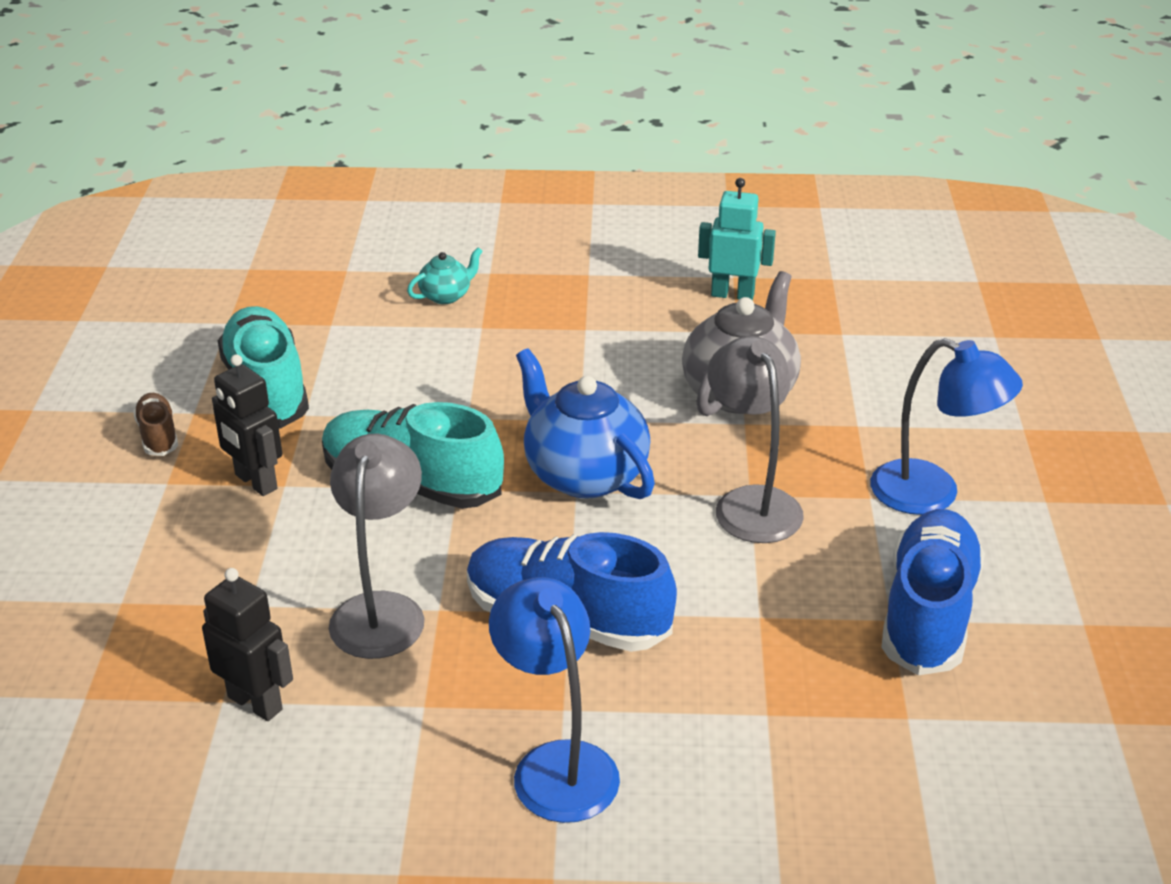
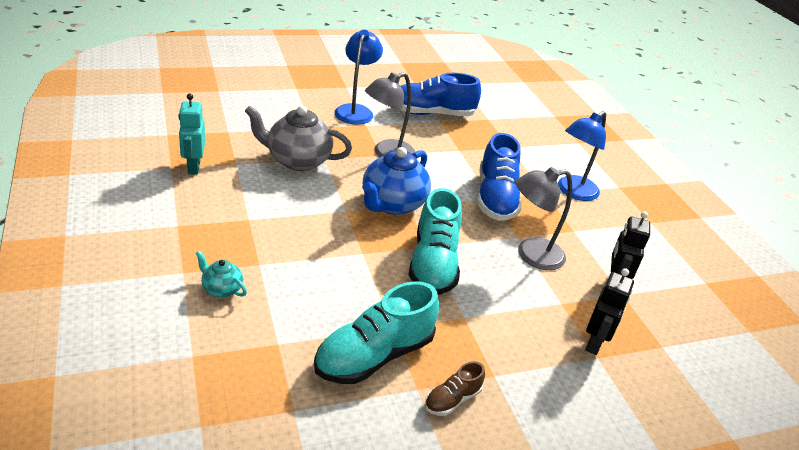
camera: 115 degrees left, 0 degrees up
(255, 482) = (469, 331): black robot -> black robot (594, 343)

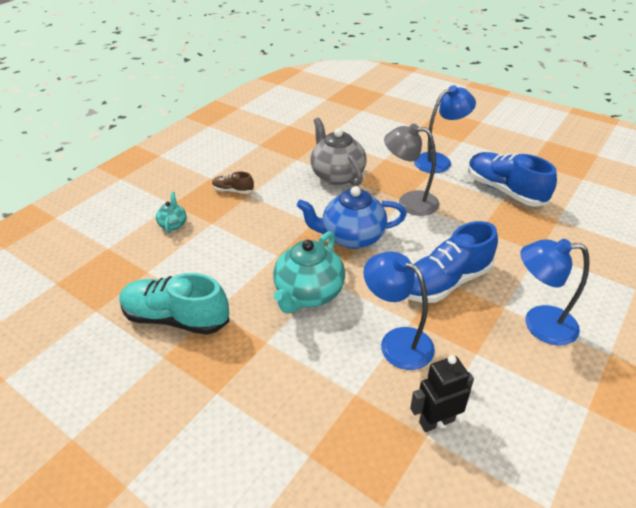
camera: 60 degrees right, 5 degrees up
(193, 167) = (271, 150): turquoise robot -> none
(433, 264) = (309, 293): turquoise shoe -> turquoise teapot
(452, 399) = (168, 381): brown shoe -> brown shoe (233, 190)
(531, 255) = (397, 342): grey lamp -> blue lamp
(594, 343) = (326, 444): black robot -> none

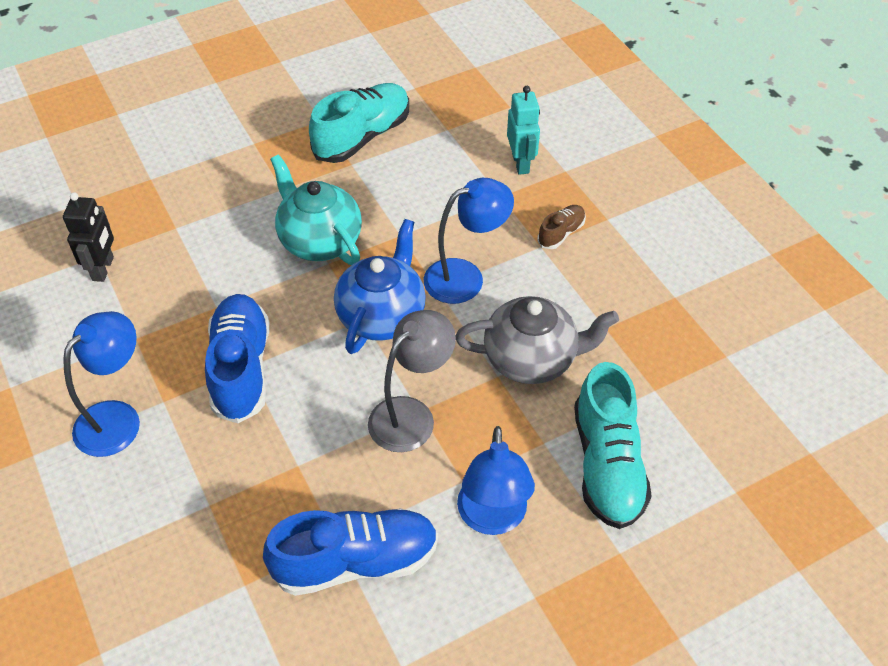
camera: 115 degrees right, 10 degrees up
(173, 224) = (521, 163): turquoise teapot -> turquoise robot
(379, 140) = (607, 464): none -> turquoise shoe
(397, 342) = (201, 282): blue lamp -> blue lamp (465, 277)

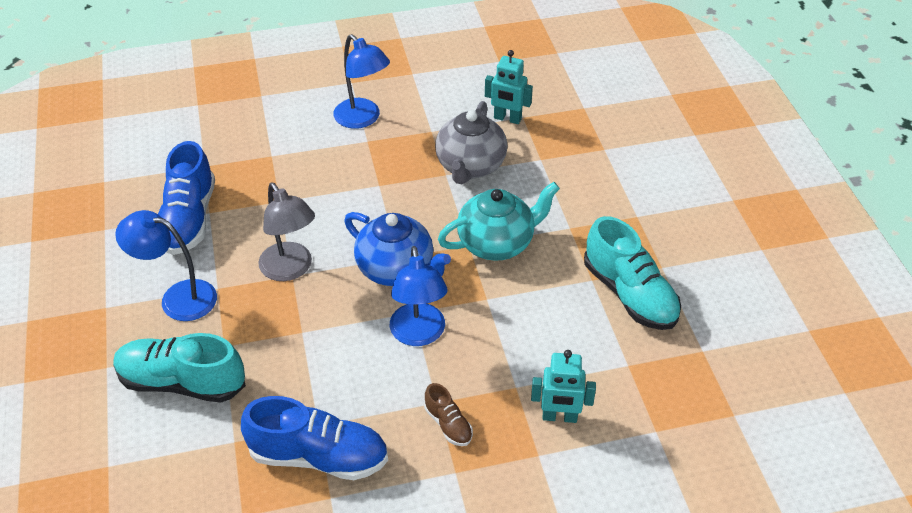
camera: 105 degrees right, 5 degrees down
(103, 269) = (507, 119): black robot -> turquoise robot
(241, 368) = (379, 182): blue shoe -> blue shoe (319, 456)
(532, 359) = (308, 360): grey teapot -> grey teapot (470, 166)

